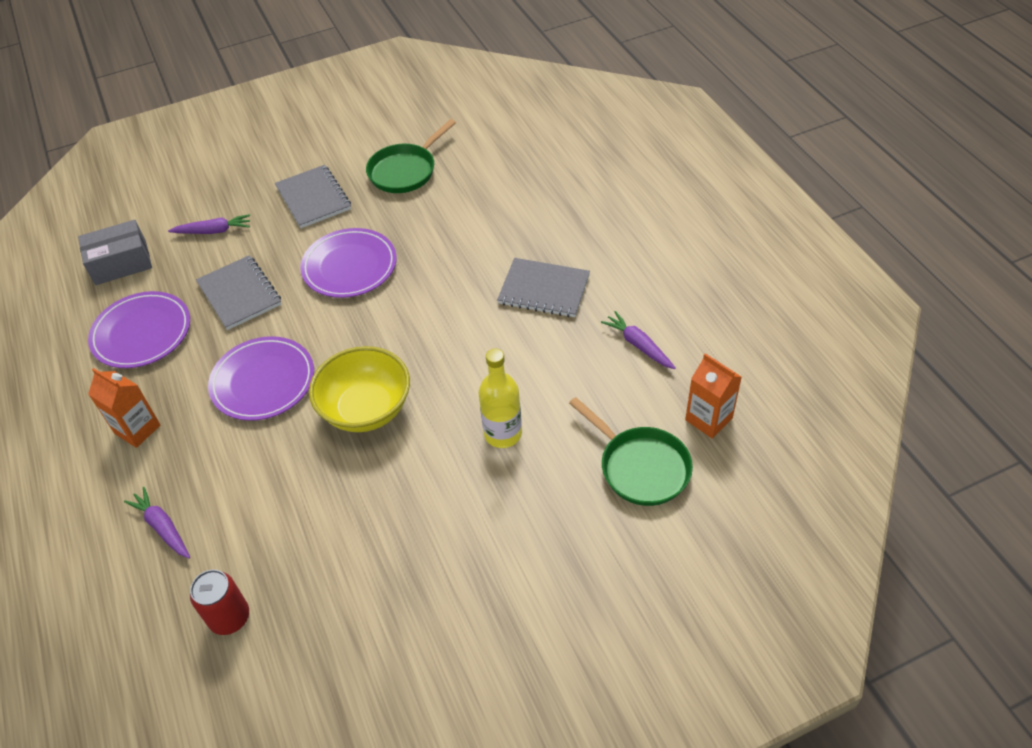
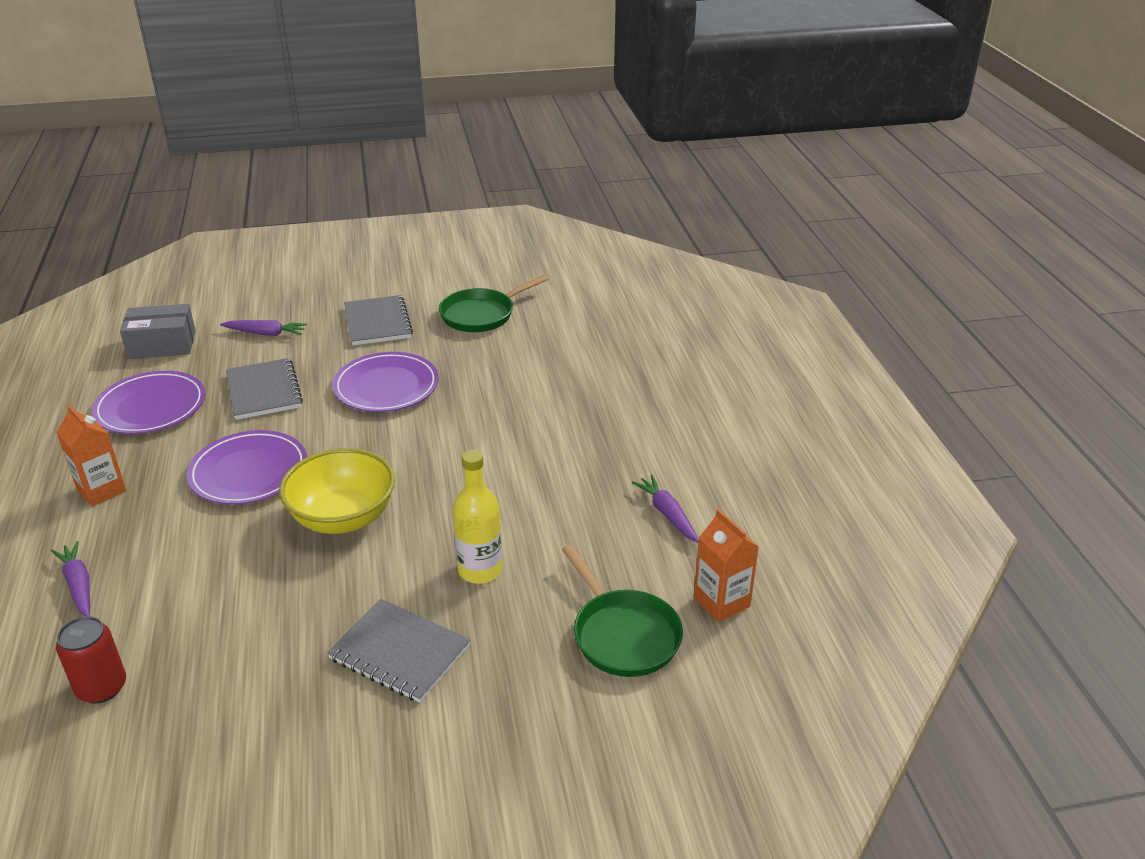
camera: 10 degrees right, 15 degrees down
(544, 290) = (582, 443): grey notebook -> grey notebook (399, 653)

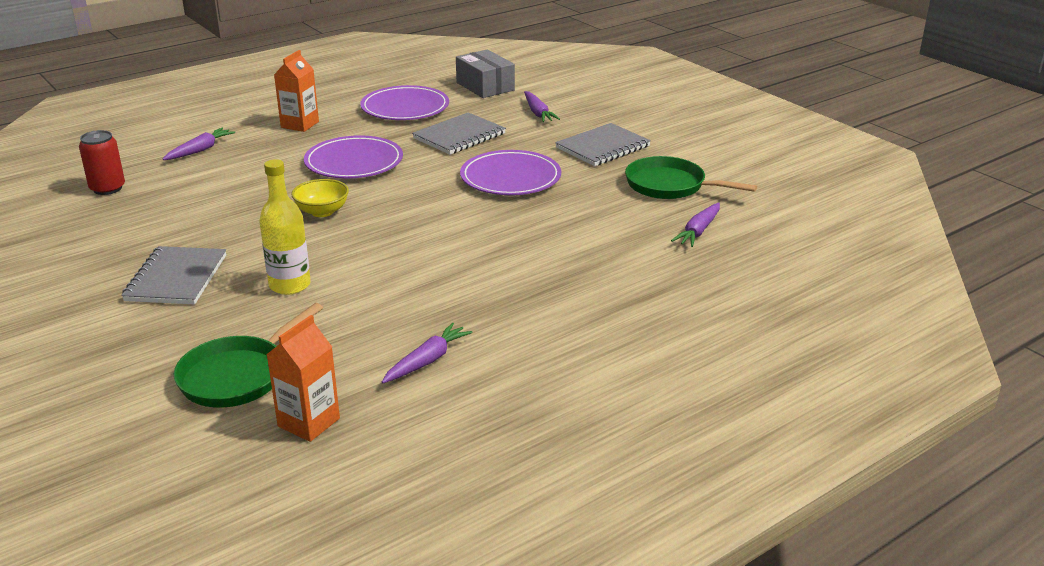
camera: 65 degrees right, 5 degrees down
(343, 518) = (322, 212): yellow bowl -> yellow bowl, size x0.58
(566, 327) = (698, 231): none -> purple carrot

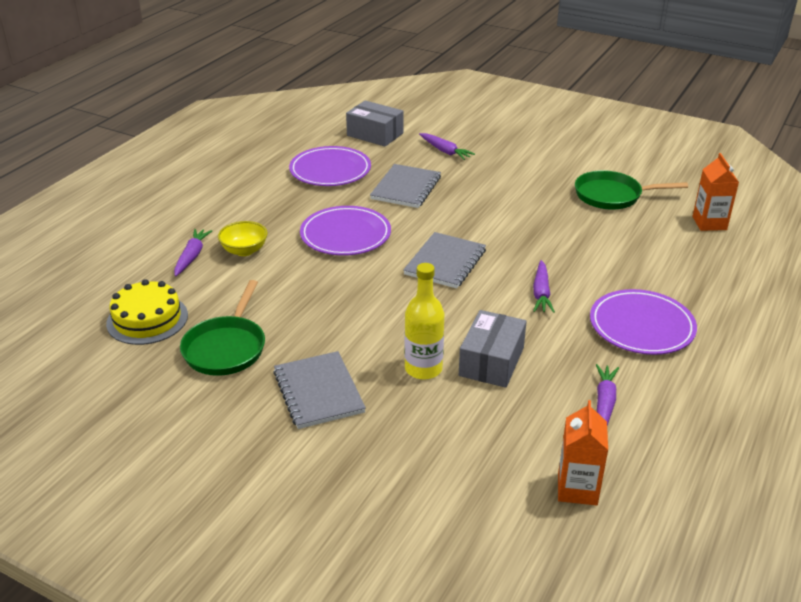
camera: 25 degrees left, 5 degrees up
(107, 188) = (147, 319): red can -> yellow cake
(238, 375) = (476, 466): green pan -> green pan (226, 347)
(300, 124) = (255, 208): orange carton -> orange carton (709, 223)
(322, 212) = (372, 290): yellow bowl -> yellow bowl (244, 250)
(360, 296) = (491, 361): none -> grey box
(510, 178) = (488, 218): purple plate -> purple plate (641, 326)
(603, 147) = (528, 172): grey notebook -> grey notebook (445, 262)
(698, 231) = (672, 231): purple carrot -> purple carrot (541, 293)

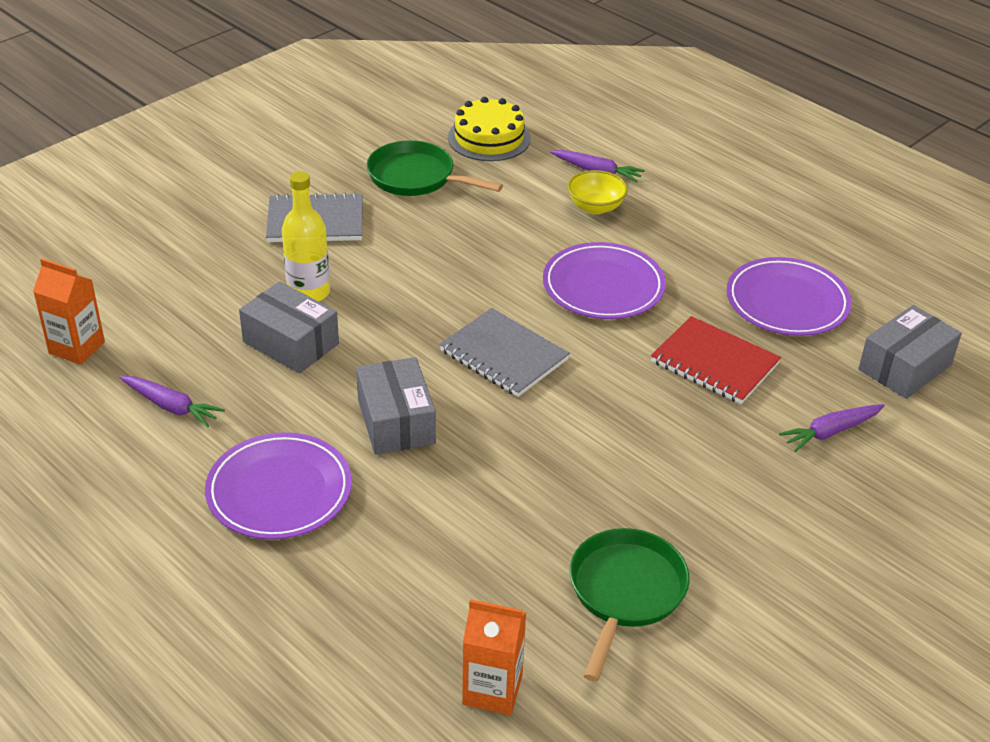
camera: 105 degrees right, 5 degrees up
(406, 188) = (714, 363): grey notebook -> red notebook
(541, 293) = (396, 421): purple carrot -> grey box

